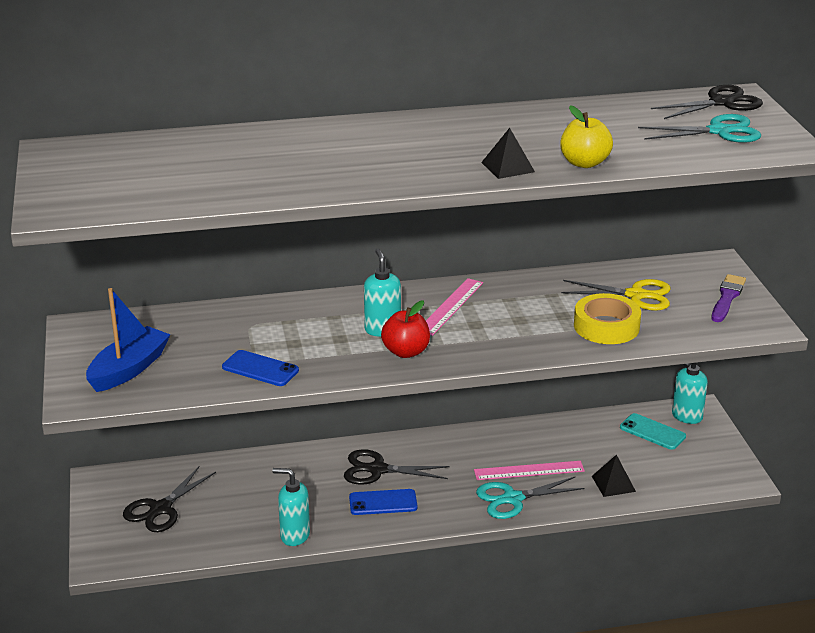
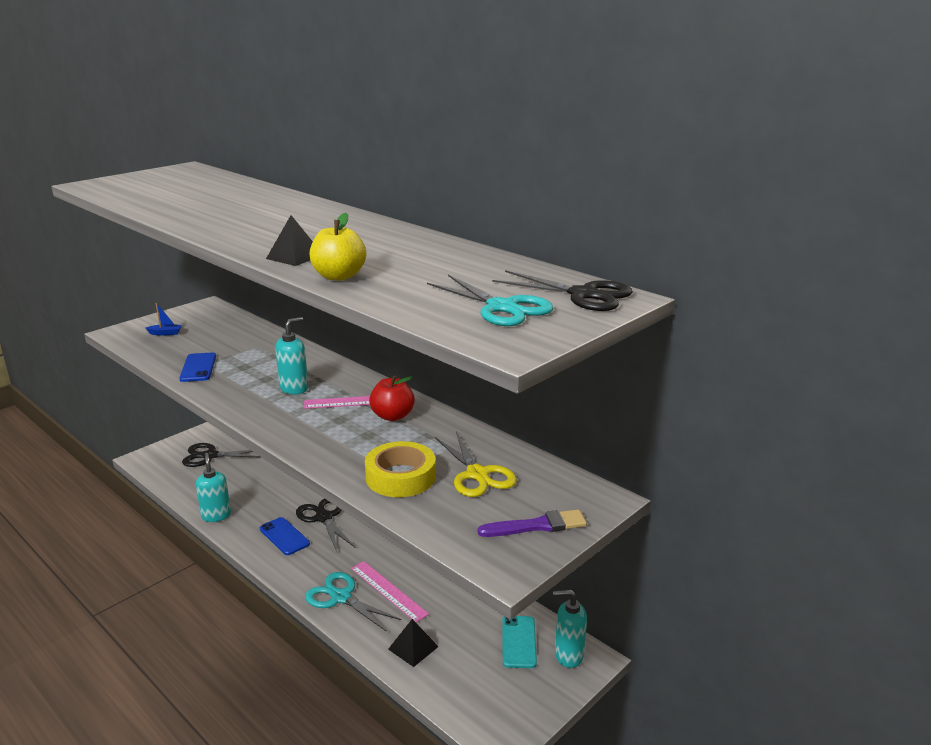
camera: 55 degrees right, 5 degrees down
(129, 369) = (165, 333): blue boat -> blue boat, size x0.45
(406, 352) = (268, 406): red apple -> red apple (392, 416)

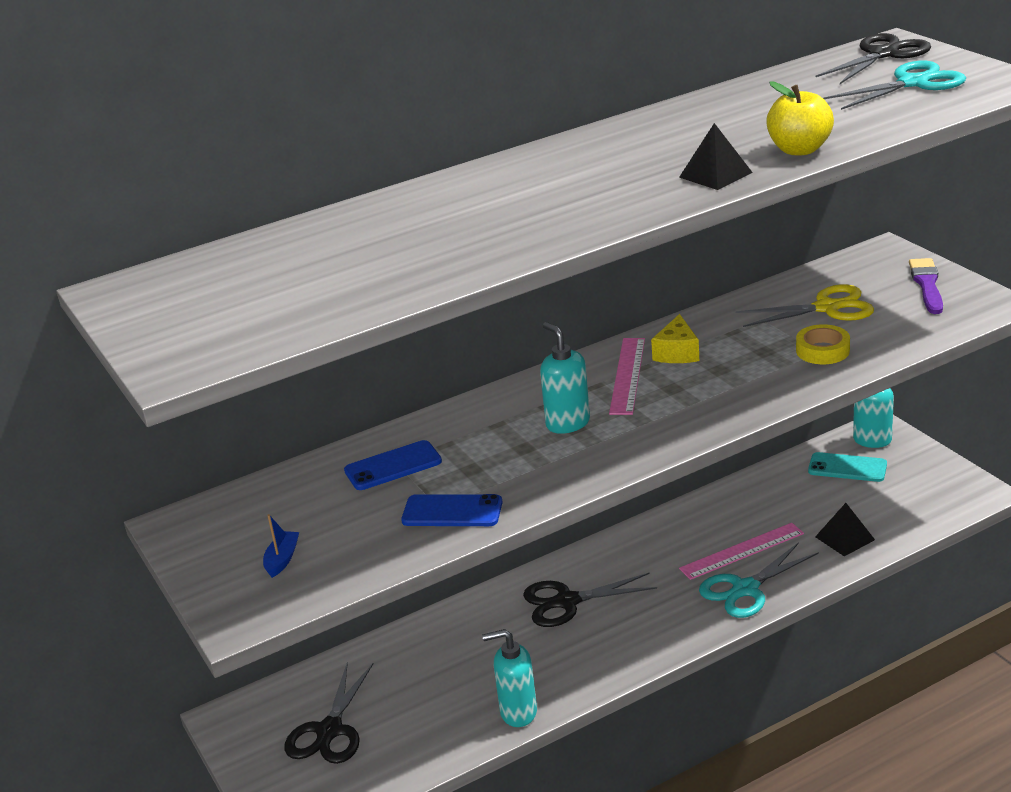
camera: 70 degrees left, 5 degrees up
(284, 536) = (599, 639): blue phone -> blue phone (393, 466)
(392, 416) = (677, 353): red apple -> yellow cheese
(400, 477) = (822, 350): yellow tape -> yellow tape, size x0.65

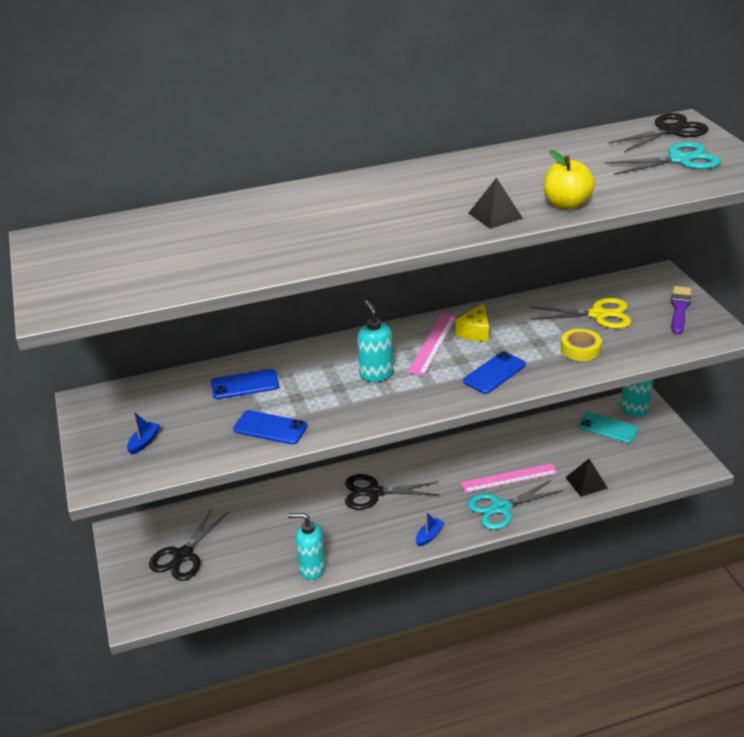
camera: 10 degrees right, 5 degrees up
(663, 641) = (429, 536): none -> blue boat
(724, 396) = (494, 373): none -> blue phone

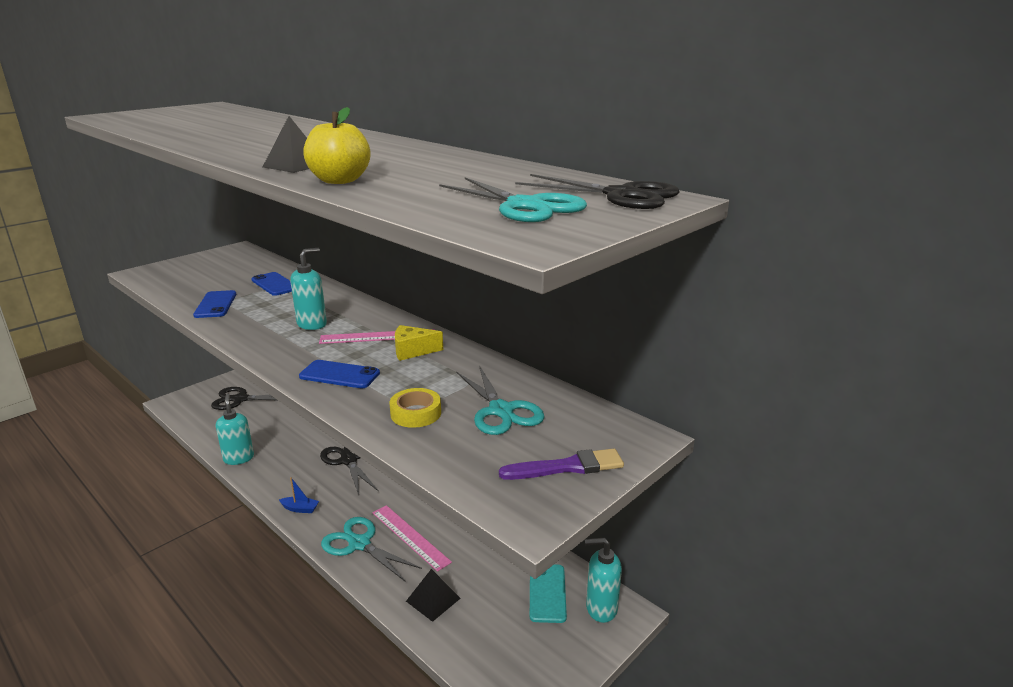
camera: 60 degrees right, 10 degrees down
(144, 442) = (189, 273): blue boat -> none
(598, 315) = (501, 411): yellow scissors -> turquoise scissors

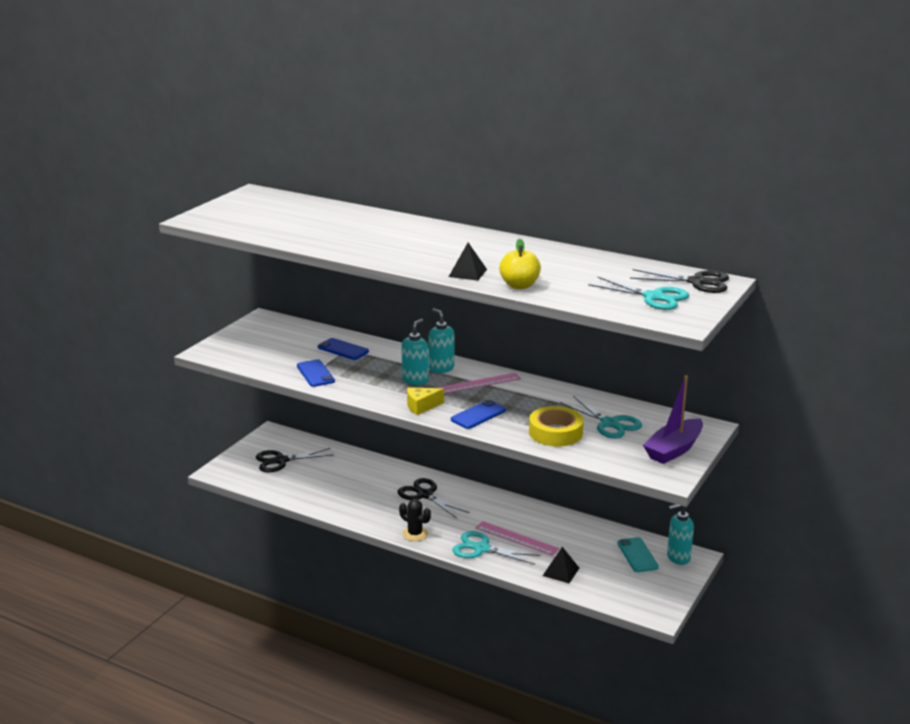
camera: 15 degrees left, 0 degrees up
(239, 458) = (328, 507): turquoise soap dispenser -> turquoise soap dispenser (441, 368)
(300, 509) = (415, 534): blue boat -> black cactus
(339, 375) = (478, 415): blue phone -> blue phone turned 45 degrees counterclockwise
(412, 351) = (514, 391): yellow cheese -> yellow cheese (421, 406)
(416, 413) = (555, 432): yellow tape -> yellow tape, size x1.53
(567, 467) = (674, 450): purple brush -> purple boat

